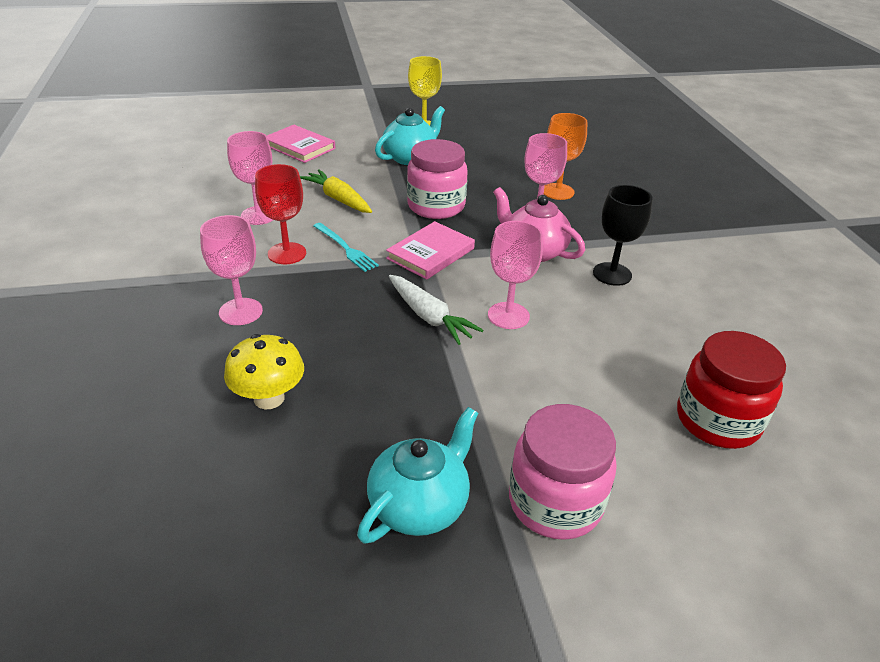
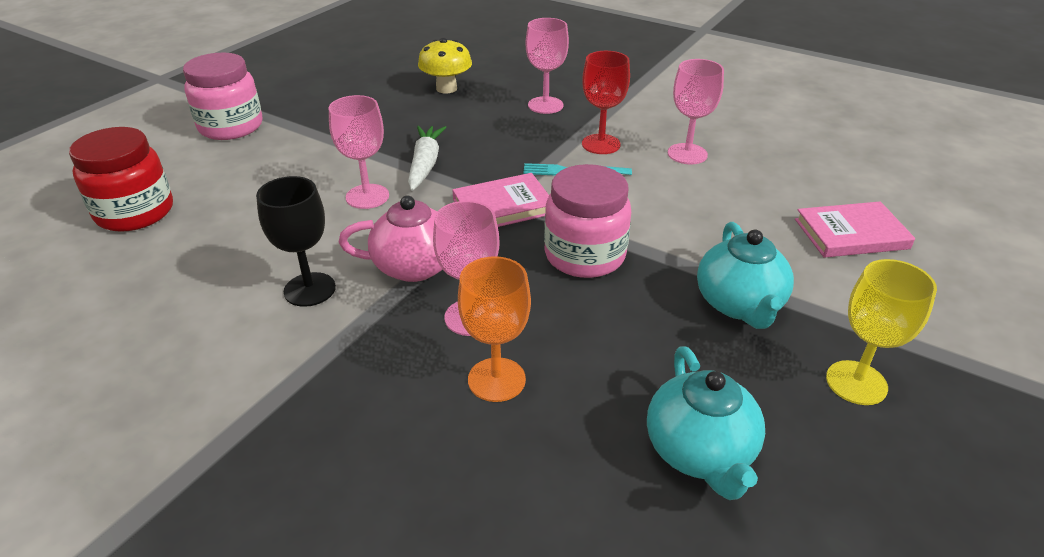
camera: 135 degrees right, 0 degrees up
(338, 199) = (674, 204): yellow carrot -> none
(420, 505) = (305, 96): turquoise teapot -> turquoise teapot (700, 452)
(429, 317) = (425, 164): white carrot -> white carrot turned 90 degrees clockwise
(430, 253) = (503, 206): pink book -> pink book turned 75 degrees clockwise

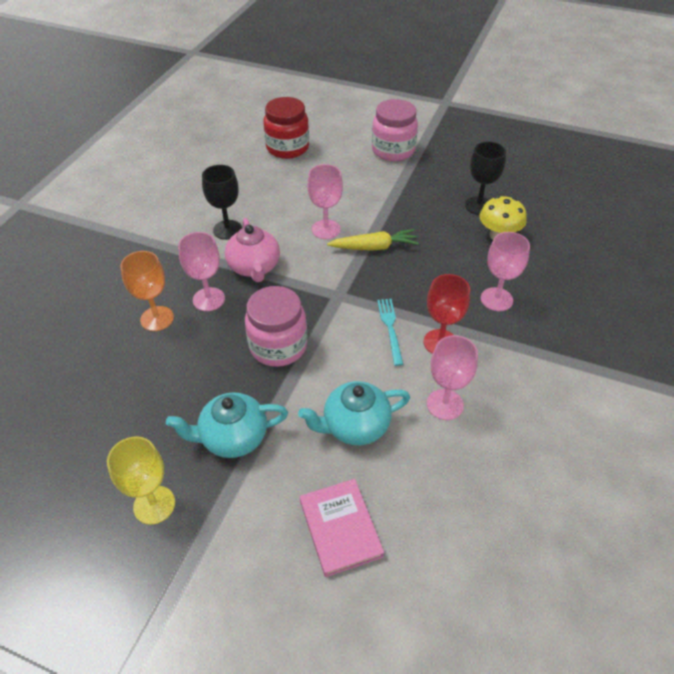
camera: 80 degrees right, 10 degrees up
(389, 91) = (478, 206): none -> black goblet
(425, 164) = (374, 247): white carrot -> yellow carrot
(503, 206) = (330, 296): pink book -> none
(700, 452) = (99, 413): turquoise teapot -> turquoise teapot (354, 426)

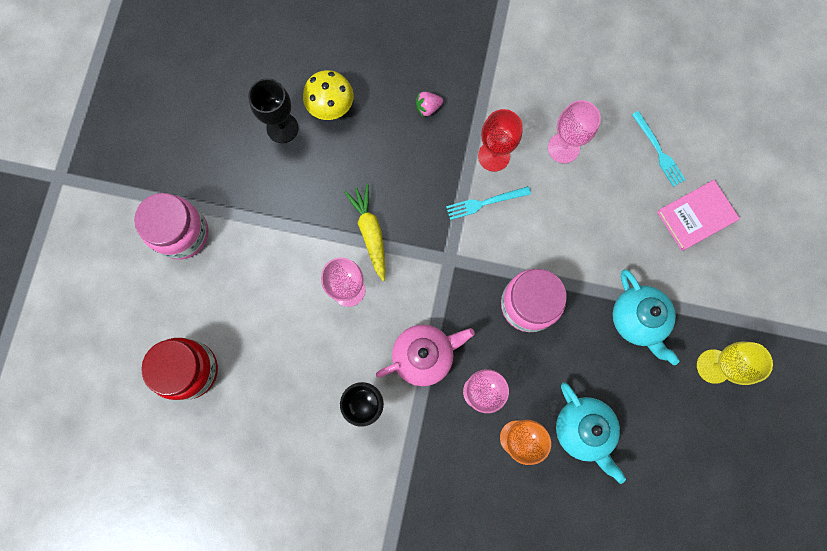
camera: 100 degrees left, 30 degrees up
(354, 426) = (602, 219): turquoise teapot -> turquoise teapot (583, 430)
(433, 503) = (658, 151): none -> turquoise fork
(496, 299) = (428, 108): pink goblet -> pink strawberry

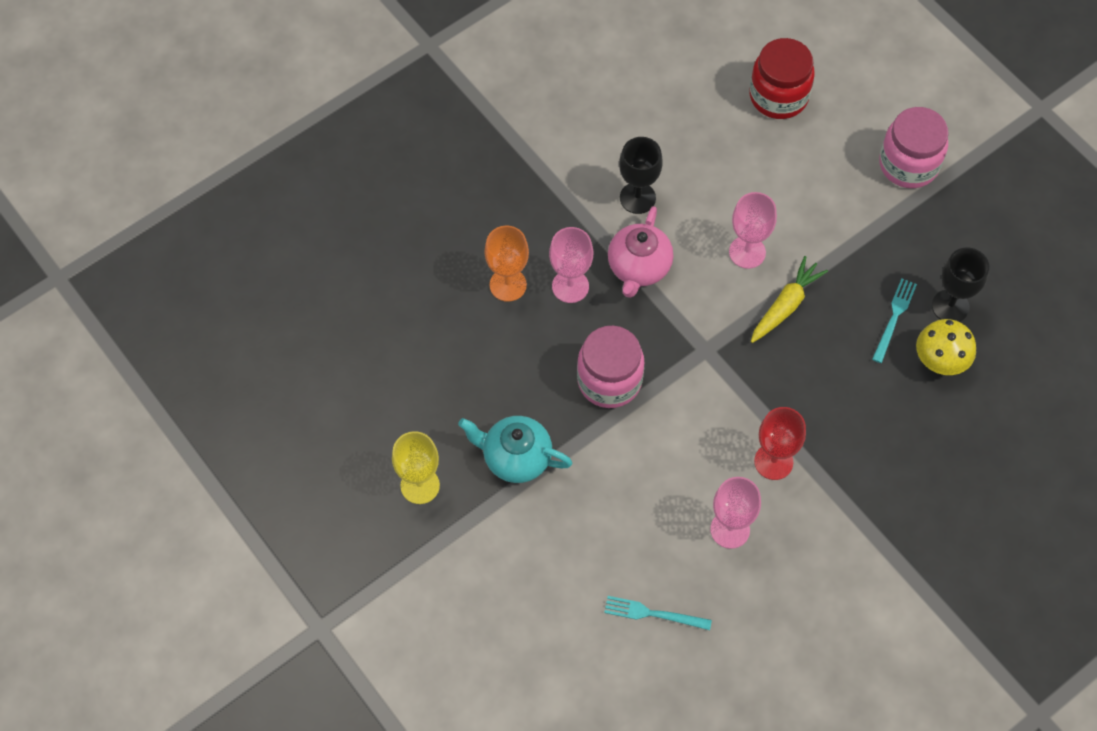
camera: 130 degrees right, 15 degrees down
(370, 232) = (785, 305): yellow carrot -> yellow carrot turned 75 degrees counterclockwise
(428, 108) = (871, 442): pink strawberry -> none
(485, 202) = (734, 418): turquoise fork -> turquoise fork (894, 318)
(583, 430) = (467, 339): turquoise teapot -> none
(696, 216) = (561, 591): pink book -> none

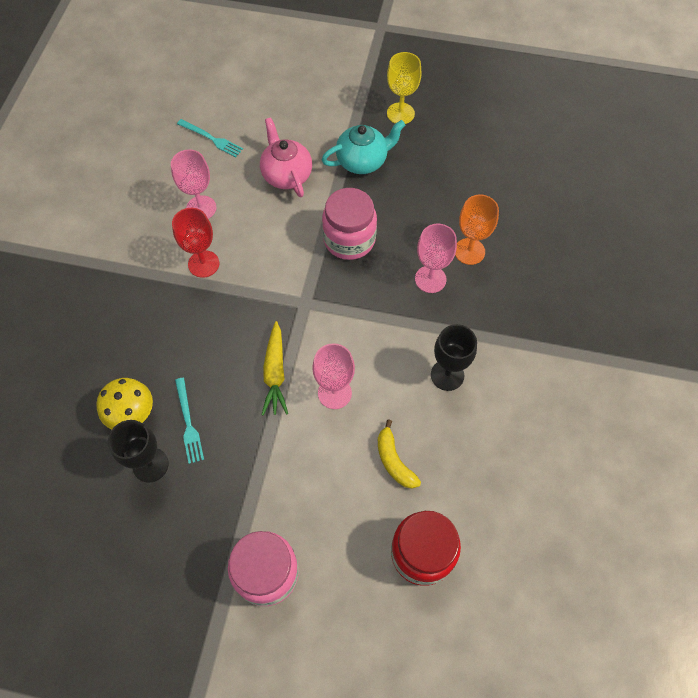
camera: 140 degrees right, 0 degrees up
(638, 267) = (398, 325): pink teapot -> pink teapot (286, 175)
(653, 614) = (211, 139): turquoise fork -> turquoise fork turned 60 degrees clockwise
(743, 168) = (394, 461): none -> yellow banana

